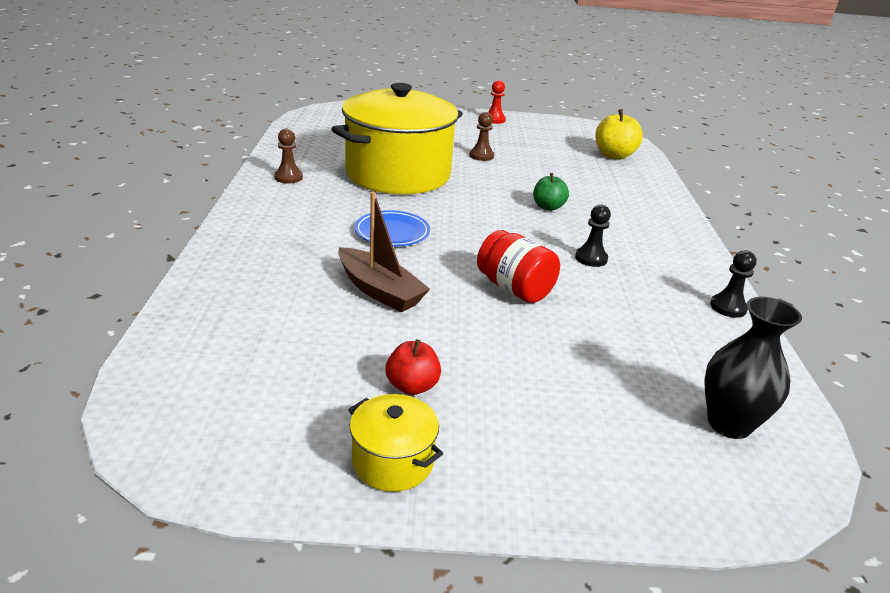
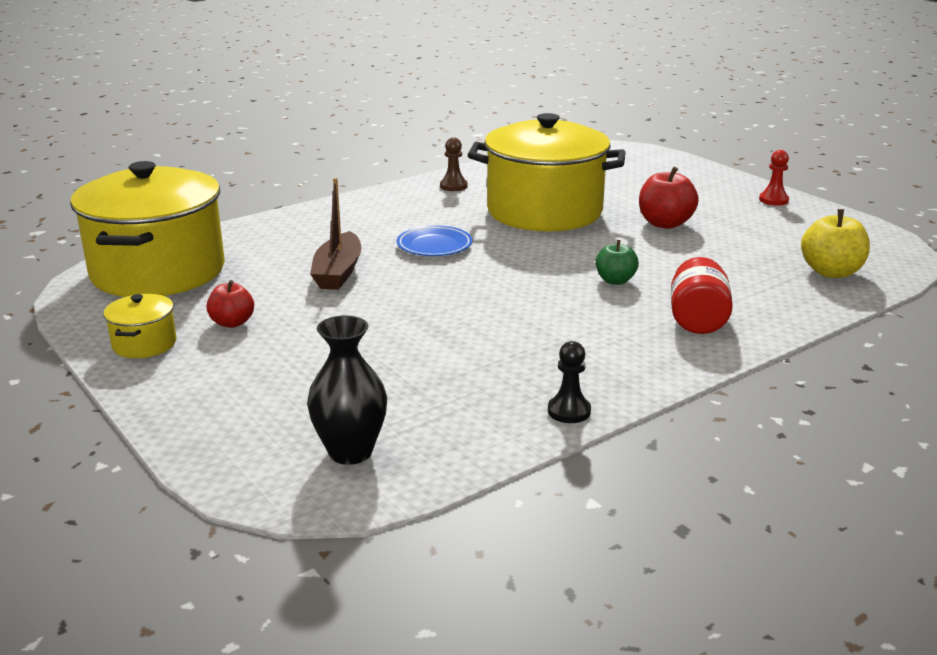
camera: 55 degrees right, 5 degrees down
(215, 383) = (158, 271): none -> yellow pot
(481, 156) = (665, 223): brown pawn -> red apple
(514, 289) = (426, 313): red jar -> red jar (697, 320)
(591, 258) = (545, 326): black pawn -> none

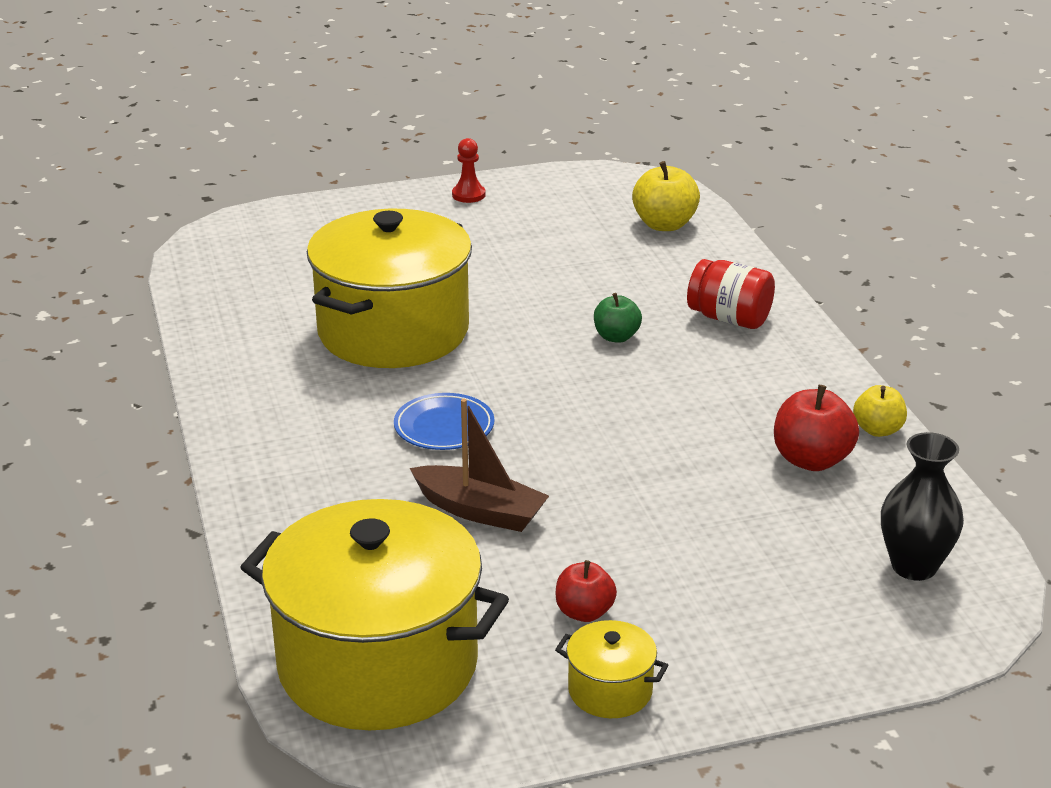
camera: 70 degrees left, 5 degrees up
(453, 186) = (250, 374): brown pawn -> none
(569, 411) = (878, 430): black pawn -> yellow apple
(665, 223) = (486, 270): red apple -> red apple (811, 460)

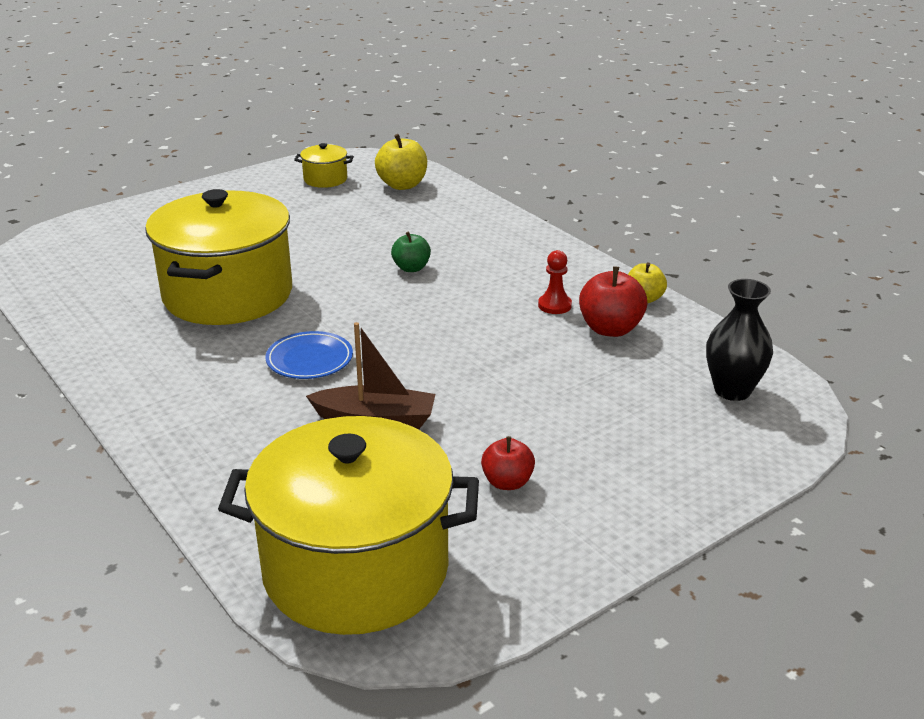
camera: 20 degrees left, 0 degrees up
(468, 195) = (238, 186): red pawn -> red pawn (554, 305)
(610, 690) = (565, 542): yellow pot -> yellow pot (325, 179)
(729, 318) = (489, 241): red jar -> none

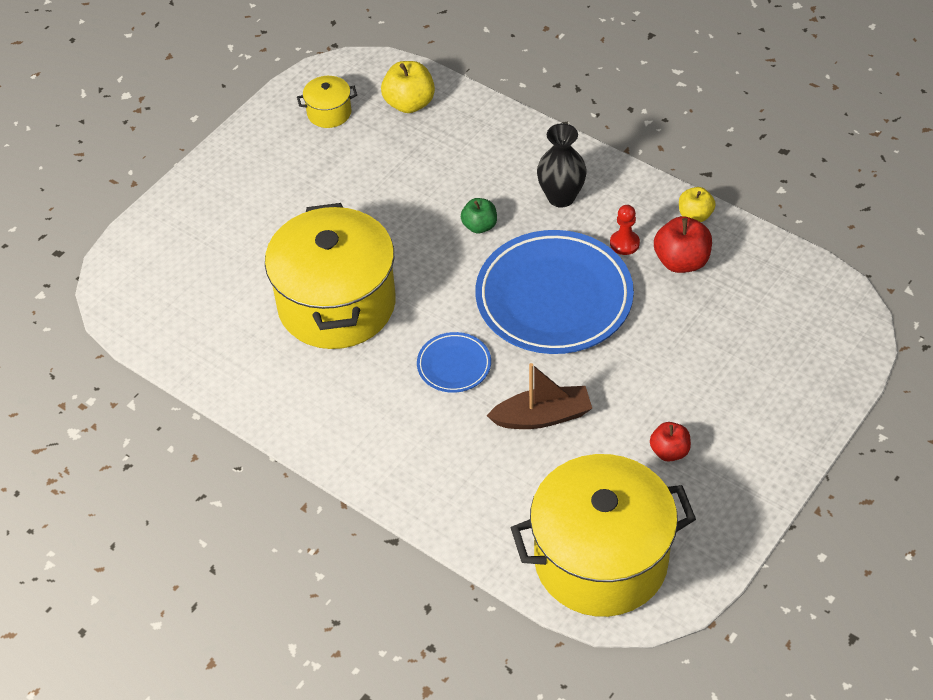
camera: 15 degrees left, 20 degrees up
(453, 330) = (554, 298): none -> blue plate
(732, 390) = (799, 309): black vase -> black vase (561, 197)

